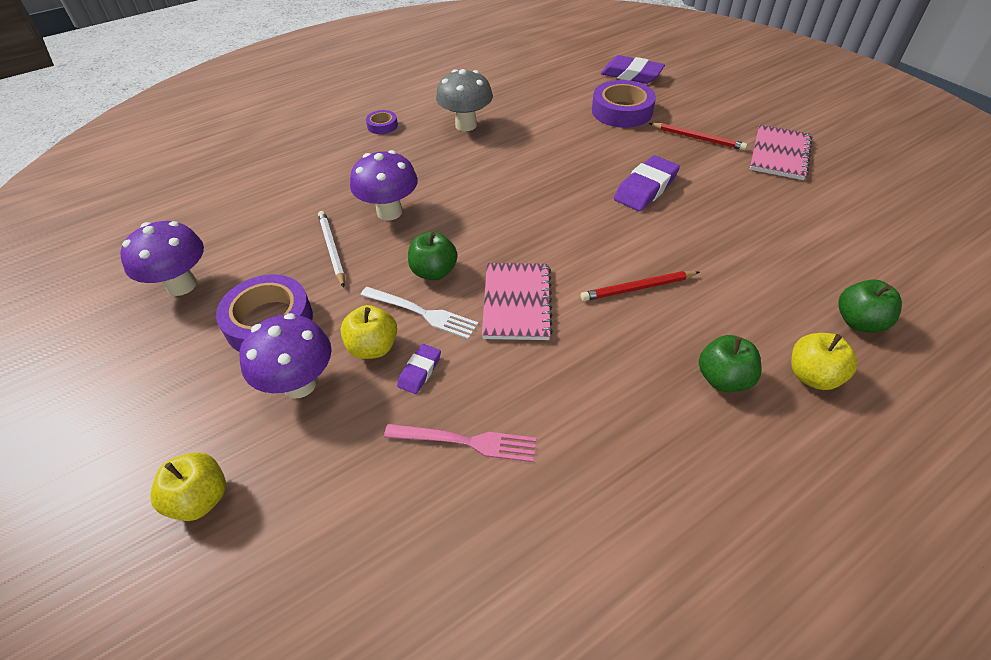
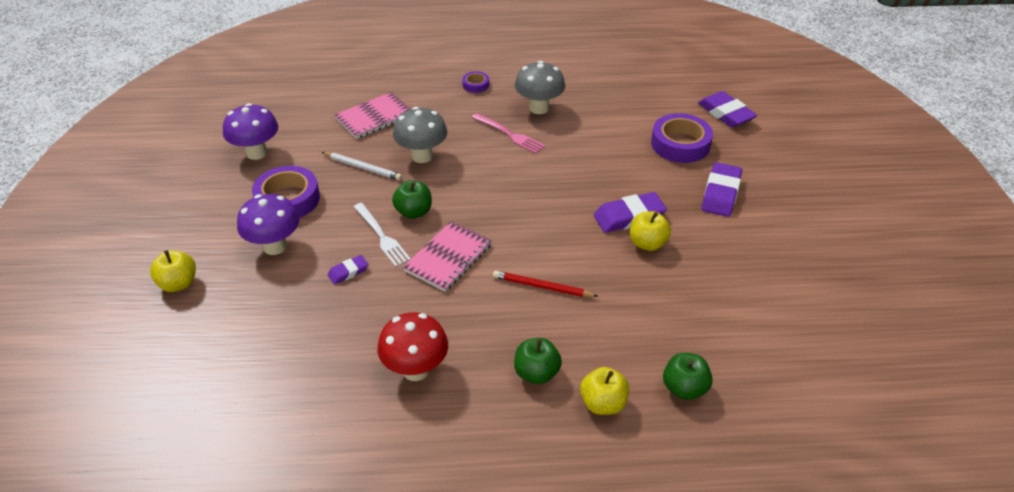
camera: 30 degrees right, 5 degrees down
(332, 249) = (362, 167): white pencil -> white pencil turned 105 degrees clockwise
(373, 347) = (333, 244): yellow apple -> yellow apple (647, 243)
(389, 212) = (422, 156): purple mushroom -> grey mushroom
(468, 442) = (339, 326): pink fork -> pink fork (510, 135)
(602, 445) = (415, 370): none -> red mushroom
(697, 138) = (721, 194): red pencil -> purple eraser
(779, 154) = (780, 236): pink notebook -> pink notebook (374, 117)

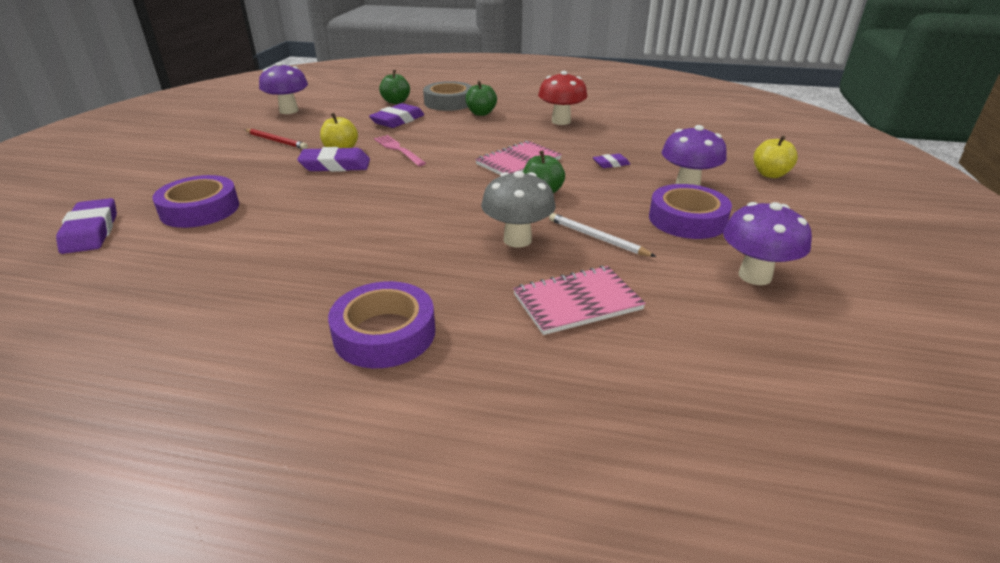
camera: 165 degrees left, 10 degrees down
(382, 237) = (578, 180): white fork -> none
(475, 85) = (384, 333): purple tape -> purple tape, size x2.02
(510, 135) = (388, 248): pink fork -> pink fork (397, 149)
(539, 108) = (318, 276): grey mushroom -> none
(542, 287) = (449, 140): red pencil -> red pencil (276, 141)
(603, 403) = (449, 102): yellow apple -> grey tape
(721, 194) = (230, 169): purple eraser -> purple eraser (398, 120)
(803, 324) = (289, 111): none -> purple mushroom

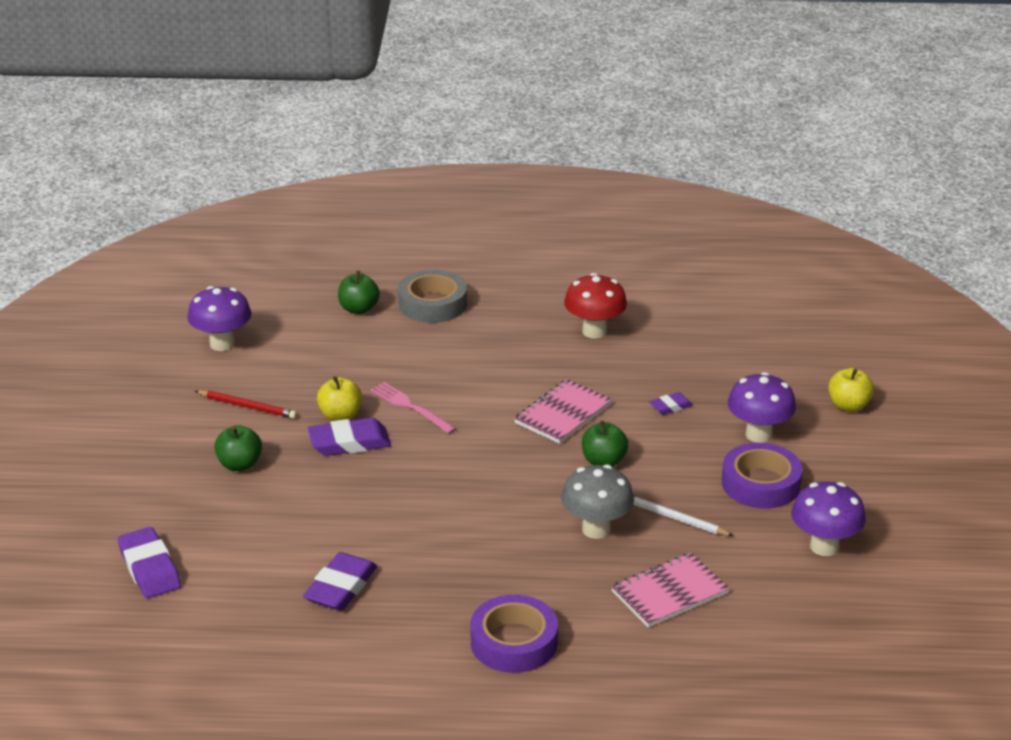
camera: 10 degrees left, 0 degrees up
(200, 209) = (241, 526): purple tape -> none
(398, 120) = (382, 350): purple eraser -> purple eraser (341, 587)
(481, 113) = (485, 324): green apple -> green apple (239, 464)

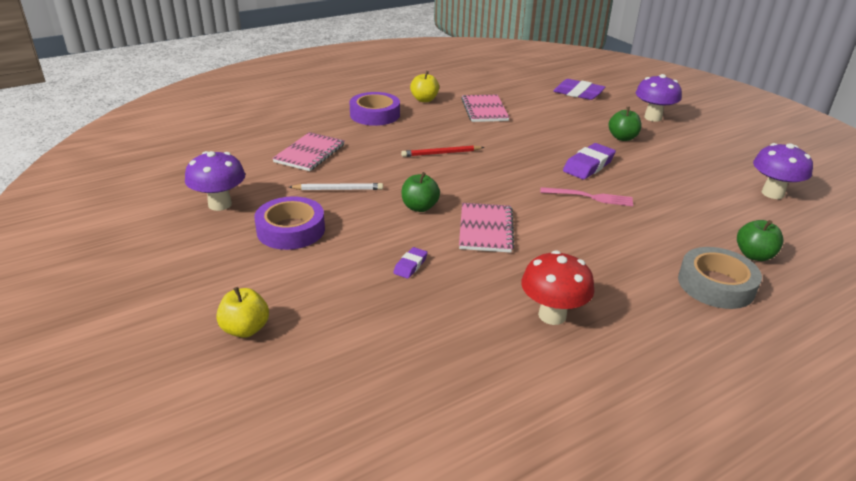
camera: 145 degrees right, 0 degrees up
(247, 407) = (678, 164): red pencil -> red pencil (441, 153)
(340, 415) = (620, 178): yellow apple -> yellow apple (424, 100)
(341, 587) = (484, 110): purple eraser -> pink notebook
(596, 529) = (383, 169): grey mushroom -> none
(758, 434) = (317, 268): purple mushroom -> purple mushroom (653, 117)

